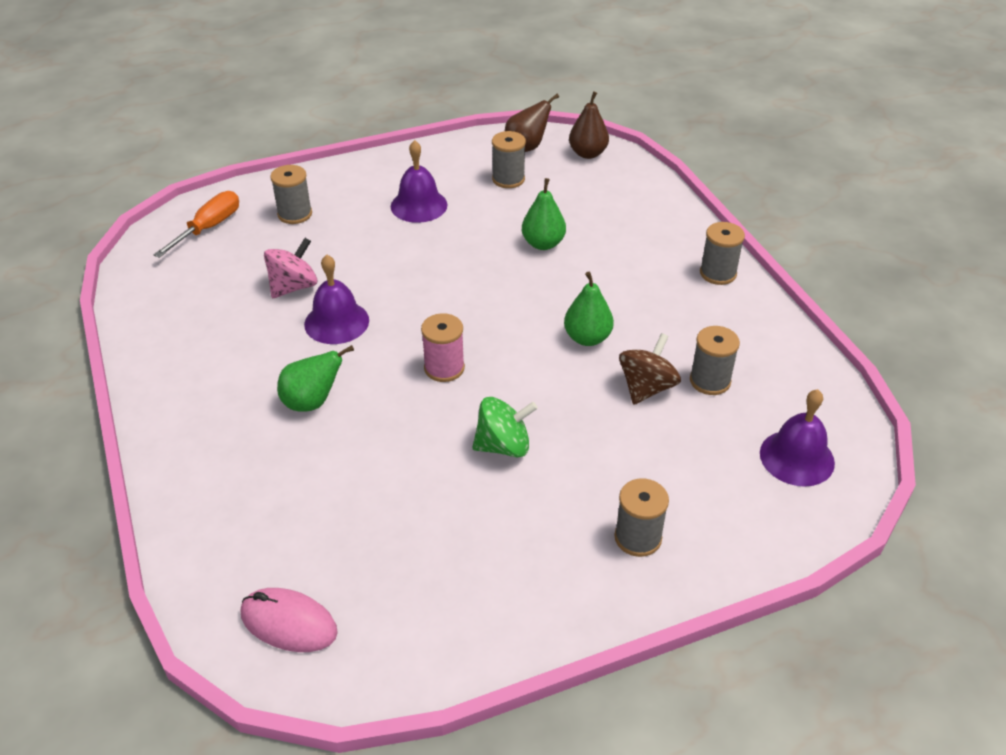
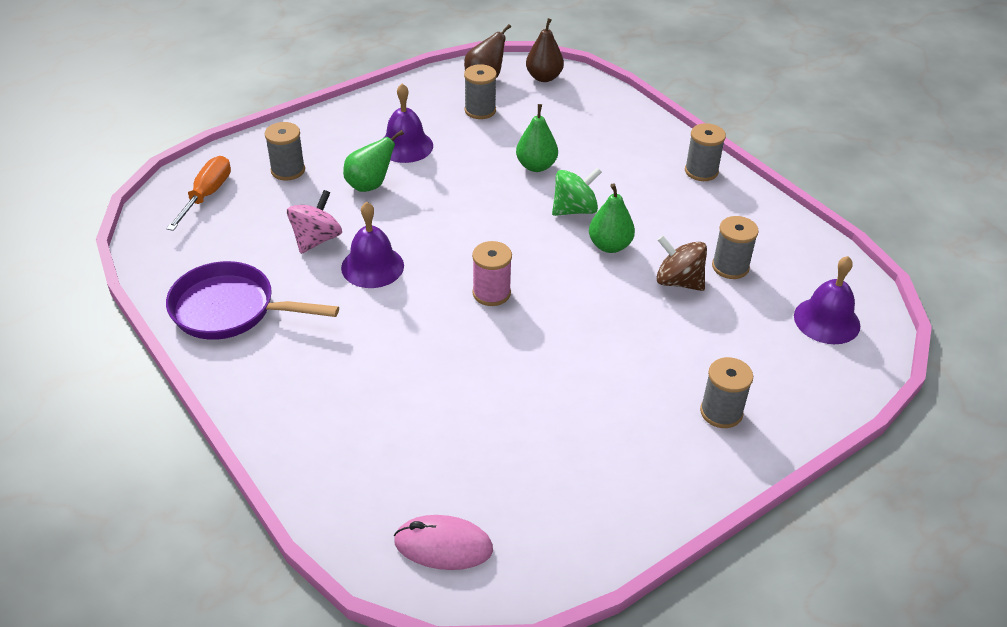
camera: 15 degrees left, 0 degrees up
(183, 343) = (230, 309): none -> purple pan
(312, 402) = (380, 344): green pear -> green pear (370, 185)
(503, 446) = (573, 353): green spinning top -> green spinning top (574, 210)
(646, 388) = (678, 281): brown spinning top -> brown spinning top turned 75 degrees counterclockwise

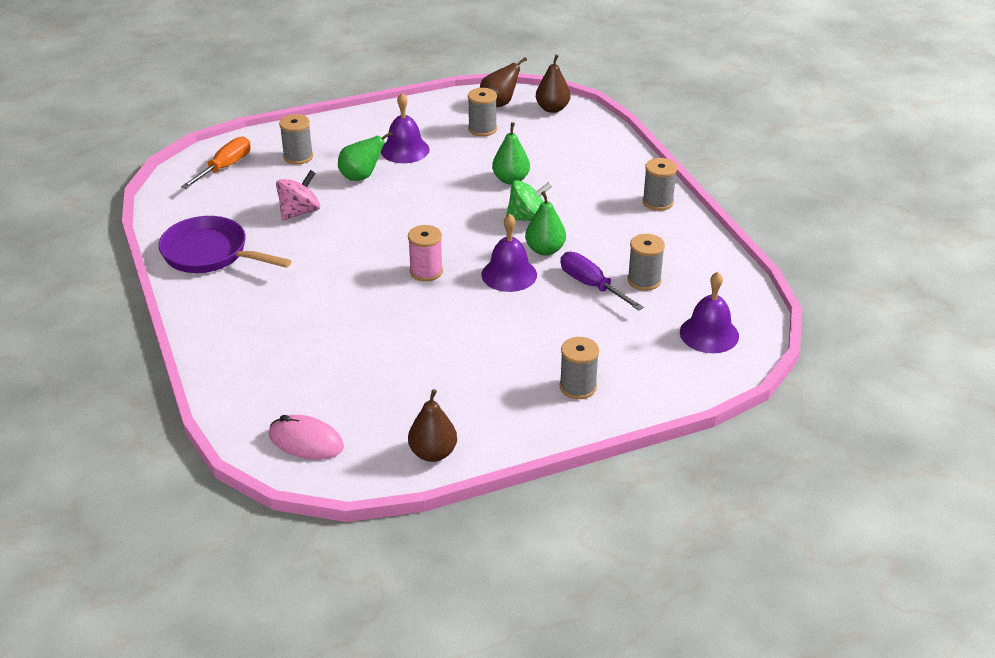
camera: 15 degrees right, 5 degrees down
(372, 266) = (336, 238): purple bell -> purple bell (509, 274)
(599, 532) = (433, 453): none -> brown pear
(678, 281) = (591, 285): brown spinning top -> purple screwdriver

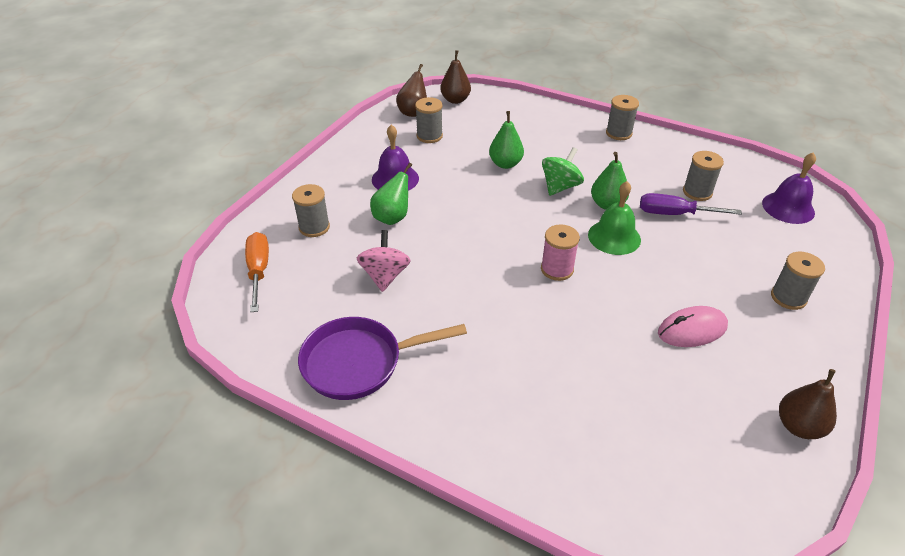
camera: 40 degrees left, 5 degrees up
(306, 441) = (704, 494): pink mouse -> pink mouse (692, 330)
(509, 274) = (614, 237): purple bell -> green bell

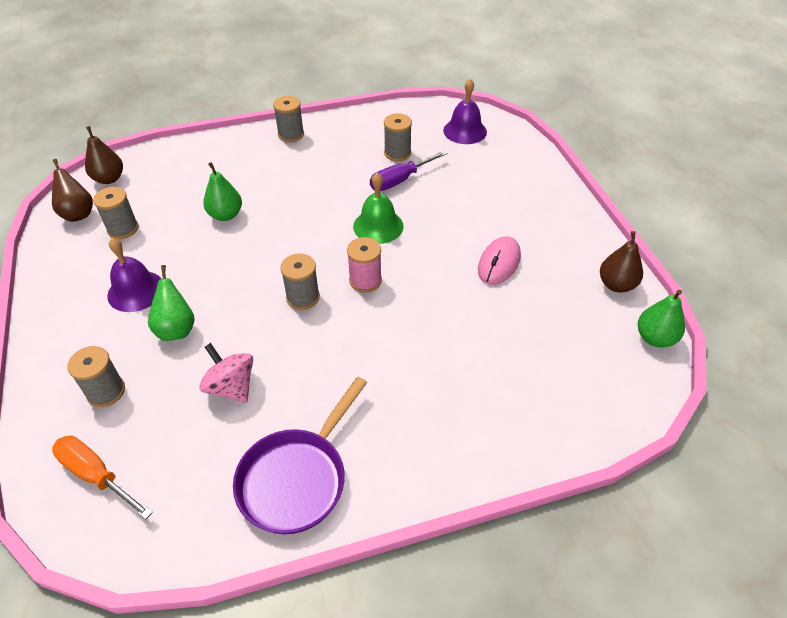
camera: 45 degrees left, 5 degrees up
(560, 186) = (293, 208): green spinning top -> none
(607, 204) = (345, 202): green pear -> green pear (655, 338)
(788, 297) = (528, 199): grey spool -> grey spool (303, 297)

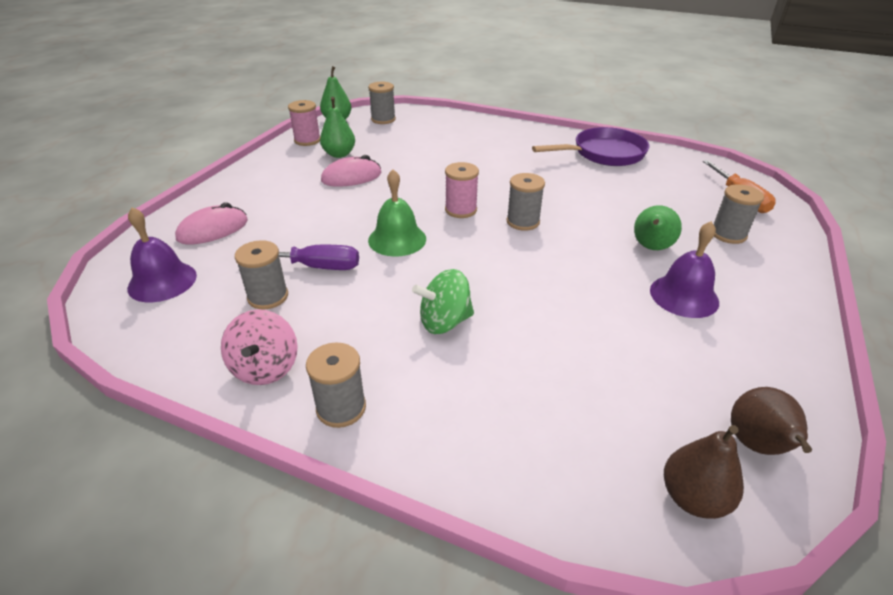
camera: 140 degrees left, 10 degrees down
(123, 229) = (685, 379): grey spool -> grey spool (383, 119)
(226, 215) = (537, 328): green pear -> green pear (339, 154)
(231, 387) = (621, 199): pink spinning top -> pink spinning top (265, 368)
(283, 191) = (444, 322): none -> green spinning top
(502, 167) = (213, 230): none -> pink mouse
(616, 285) = (307, 140): brown pear -> pink spool

